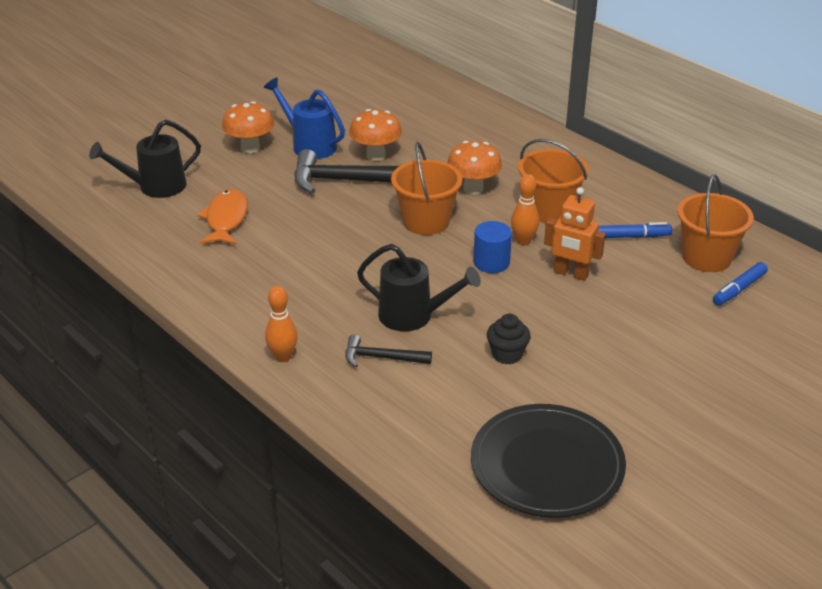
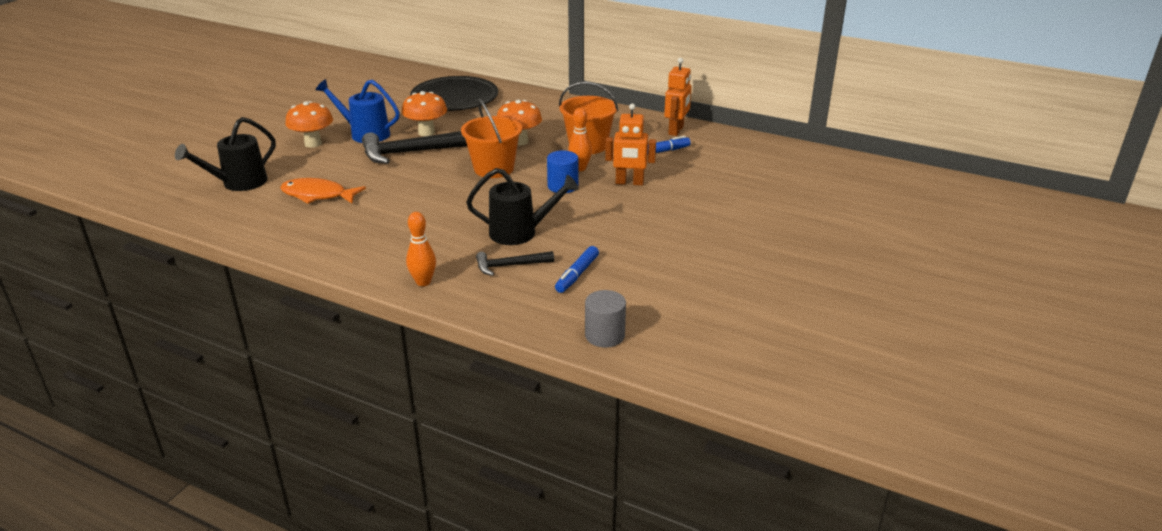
camera: 20 degrees left, 5 degrees down
(226, 219) = (317, 195): orange fish -> orange fish turned 60 degrees counterclockwise
(438, 473) = (605, 335): none -> grey cylinder
(507, 354) = (611, 244): black cupcake -> none
(547, 465) = (688, 310): black plate -> black plate (454, 98)
(667, 208) = (676, 130): none -> orange robot
(706, 257) = (723, 155): orange bucket -> none
(738, 289) = (758, 171): blue marker -> blue marker (577, 275)

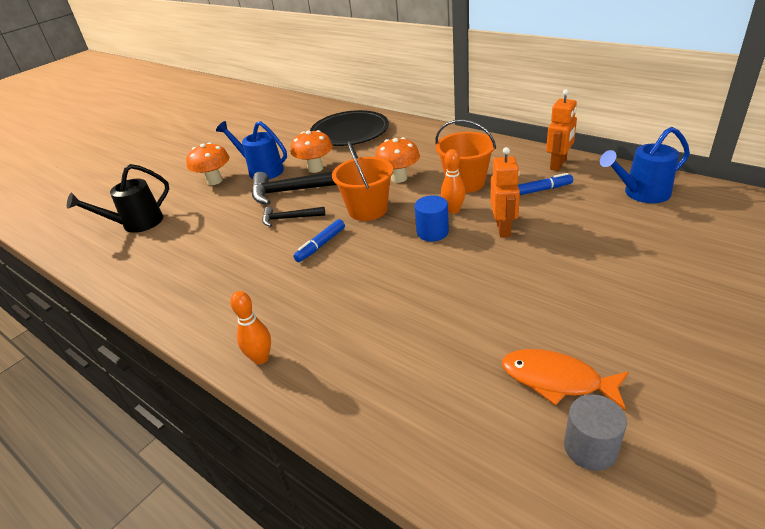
camera: 15 degrees right, 5 degrees up
(317, 195) = (198, 239): orange fish -> orange fish (556, 380)
(510, 266) = (357, 339): black hammer -> black hammer (289, 218)
(520, 232) = (378, 292): black watering can -> none
(577, 275) = (429, 358): blue marker -> blue marker (321, 245)
(605, 335) = (449, 465): grey cylinder -> grey cylinder (590, 448)
(629, 183) = (503, 229): orange robot -> orange robot turned 105 degrees counterclockwise
(751, 154) = (641, 194): none -> blue watering can

